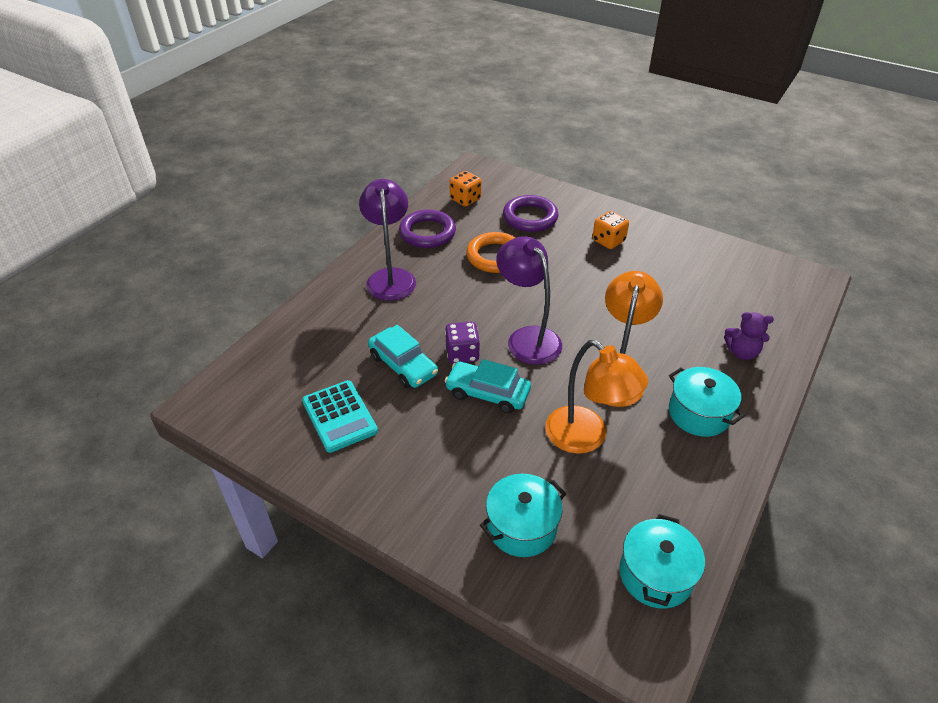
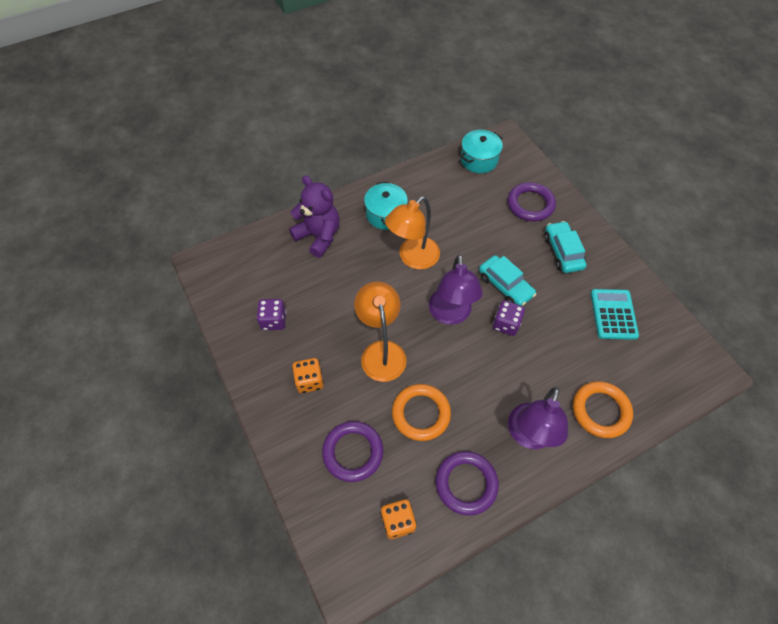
camera: 150 degrees left, 15 degrees up
(327, 319) = (600, 411): none -> orange ring
(403, 365) = (554, 335): turquoise car -> turquoise car (563, 252)
(522, 527) = (530, 204): turquoise pot -> purple ring
(586, 438) = (463, 231): orange lamp -> orange lamp (381, 351)
(688, 265) = (274, 320): none -> purple dice
(741, 352) = (318, 236): purple teddy bear -> purple teddy bear, size x1.70

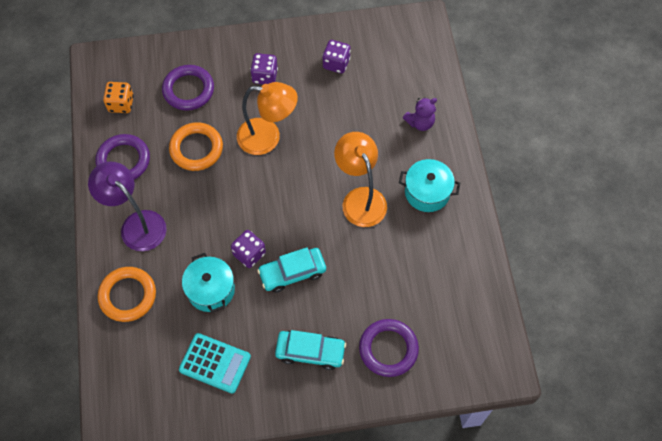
camera: 110 degrees right, 5 degrees up
(309, 381) = (265, 76): orange dice -> purple dice
(318, 236) = (420, 122): purple teddy bear -> purple teddy bear, size x0.59
(450, 315) = (280, 208): purple lamp -> none
(479, 160) = (477, 321): turquoise pot -> turquoise pot (211, 290)

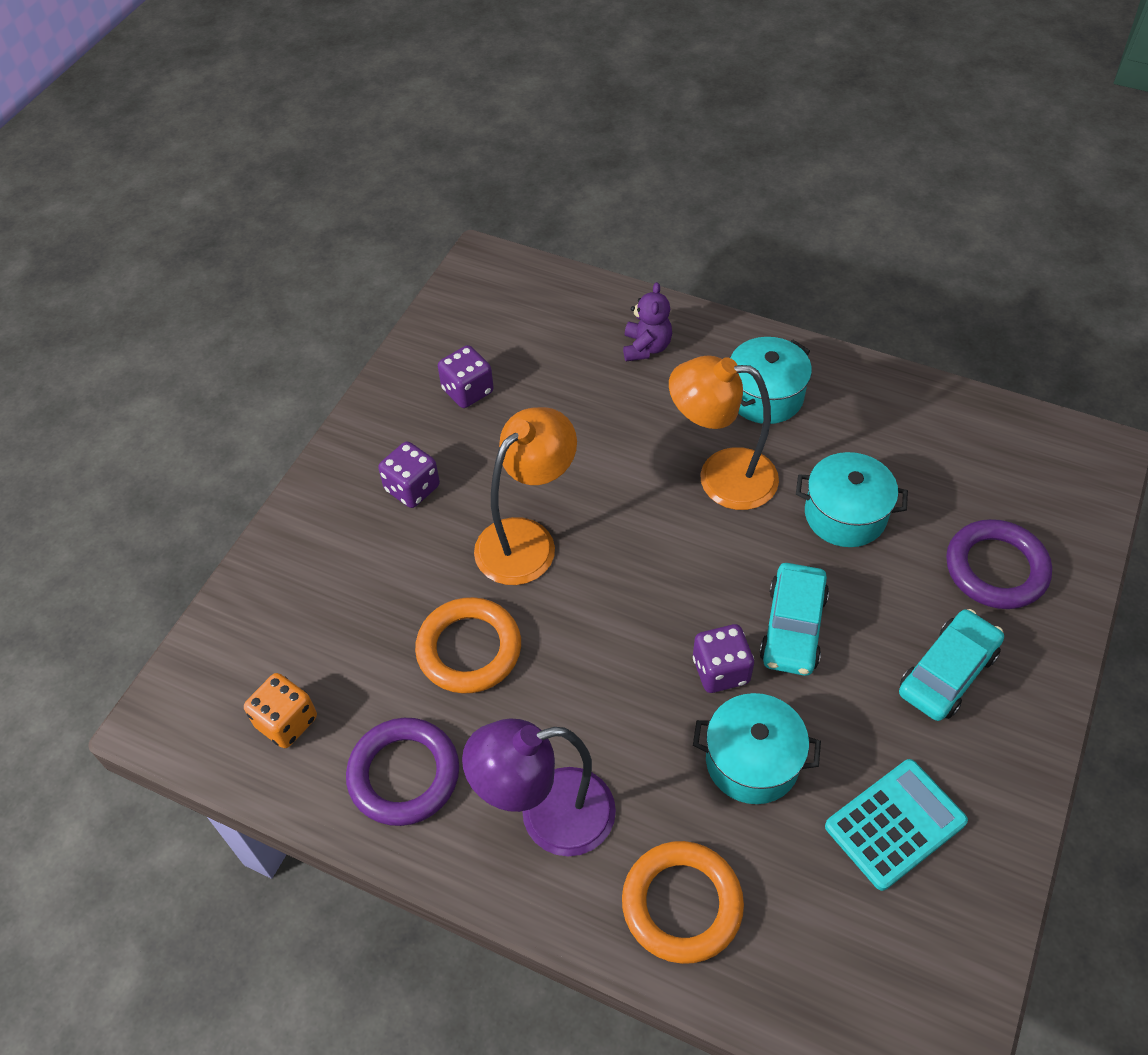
camera: 55 degrees left, 10 degrees down
(188, 90) = (347, 605): purple ring -> none
(375, 265) = (845, 515): none -> turquoise pot

